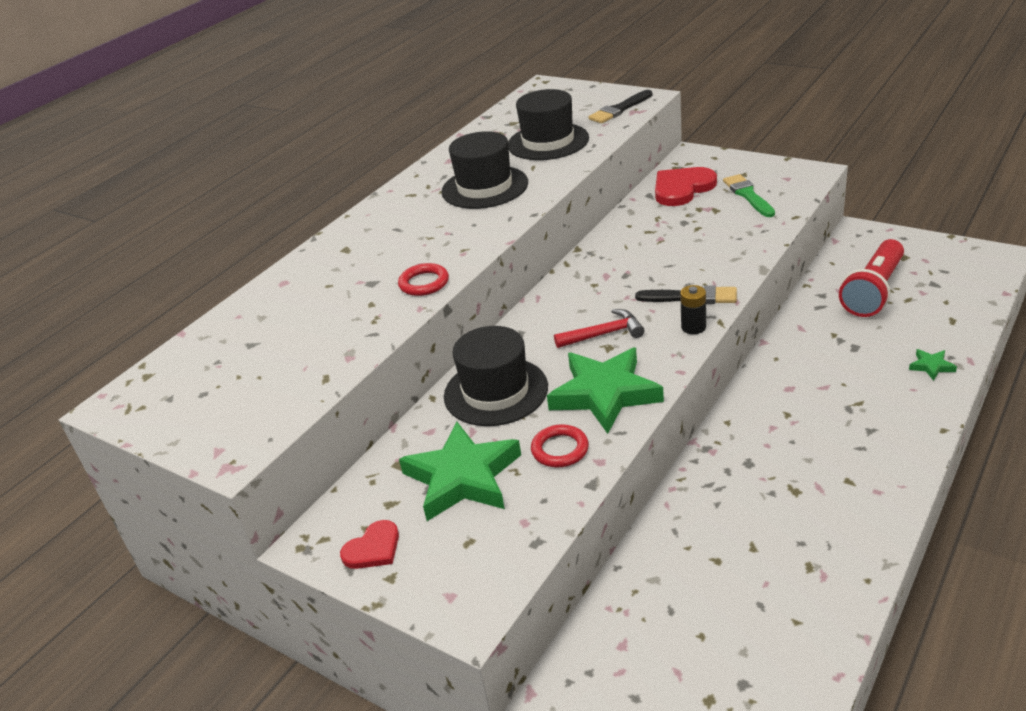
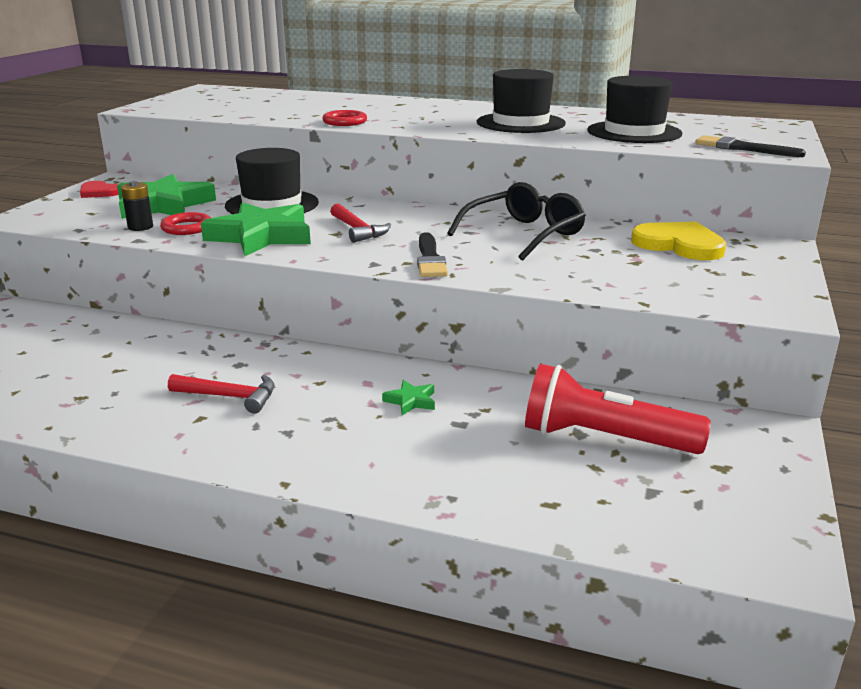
camera: 70 degrees right, 10 degrees down
(640, 249) = (524, 234): none -> black glasses
(682, 188) = (679, 245): red heart -> yellow heart
(693, 327) = (371, 262): black battery -> black battery (140, 227)
(748, 195) = (686, 276): green brush -> none
(812, 465) = (230, 397): none -> red hammer
(931, 366) = (425, 480): green star -> green star (411, 401)

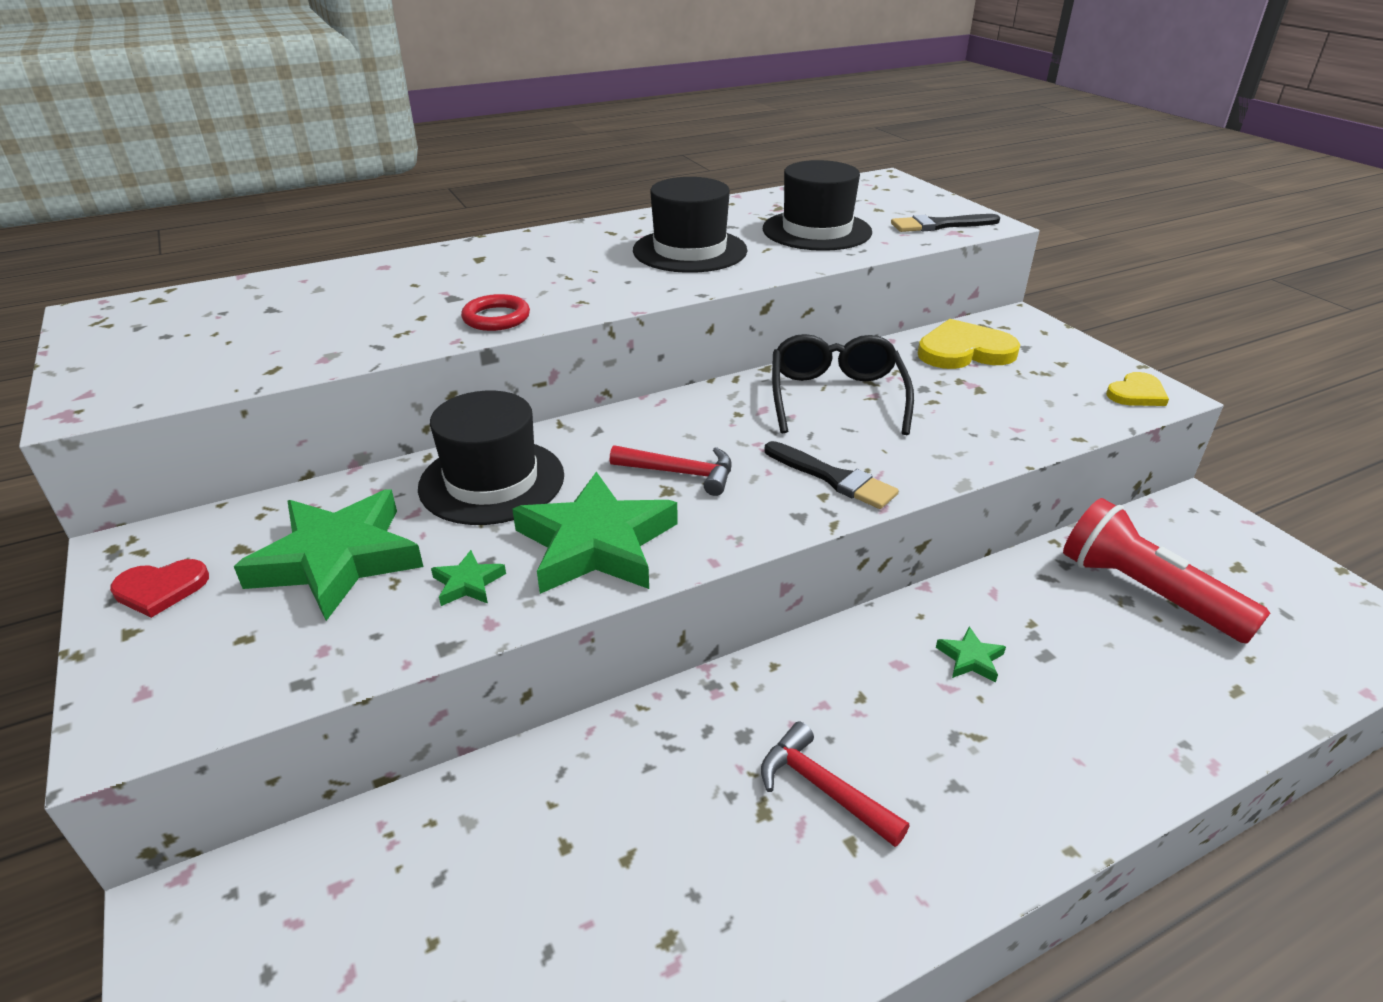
camera: 45 degrees left, 10 degrees up
(140, 227) = (395, 620): black battery -> none
(187, 228) = (468, 583): red ring -> green star
(230, 397) = (823, 788): red hammer -> red hammer turned 105 degrees counterclockwise
(605, 439) = (1146, 592): red flashlight -> red flashlight turned 75 degrees clockwise
(766, 304) = (1136, 393): none -> yellow heart

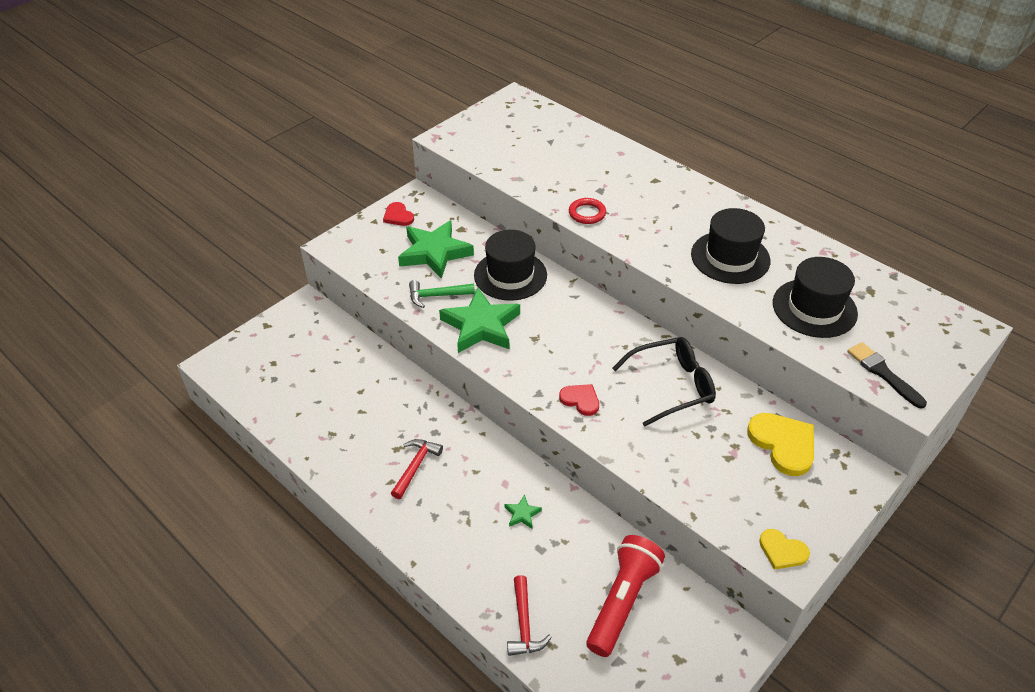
camera: 70 degrees right, 10 degrees up
(468, 583) = (437, 296): green star -> green hammer
(680, 473) = (552, 339): red hammer -> red hammer (524, 624)
(832, 478) = (580, 400): black brush -> red heart

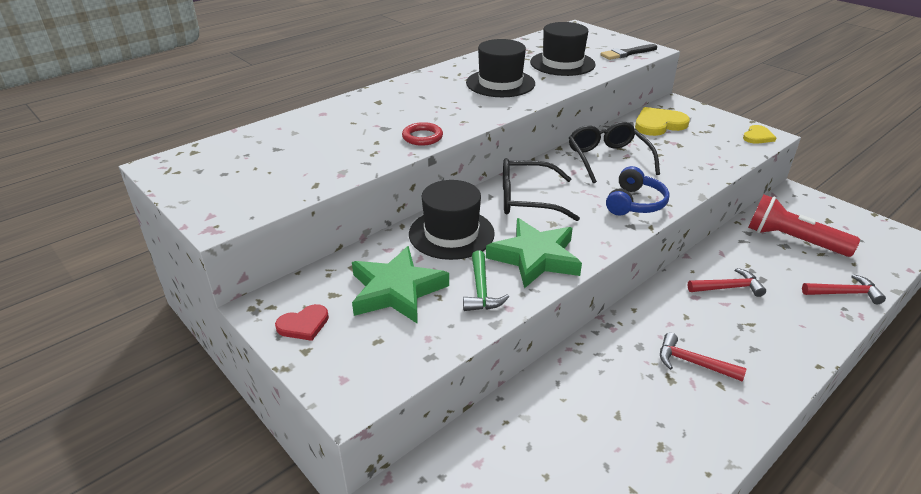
camera: 85 degrees left, 10 degrees down
(522, 514) = (728, 287): green star -> red hammer
(573, 321) = (527, 199): none -> black glasses
(580, 400) = (634, 203): red heart -> blue headphones

